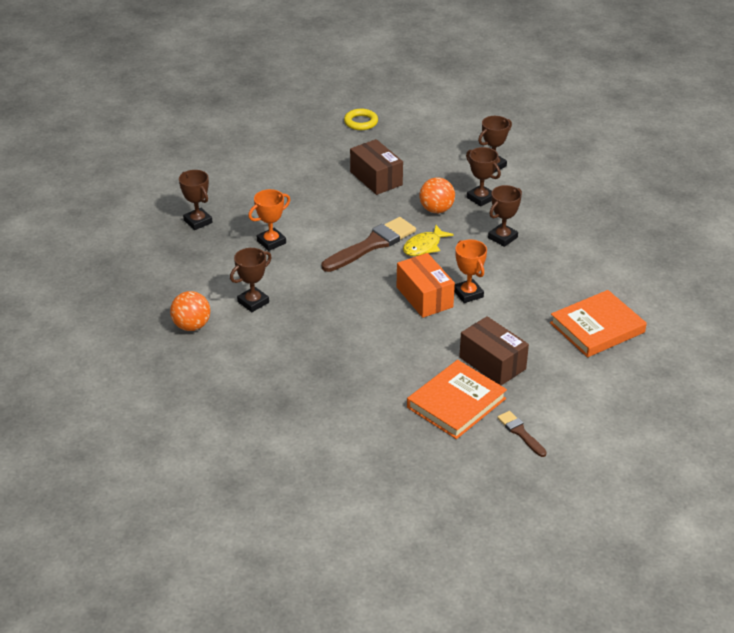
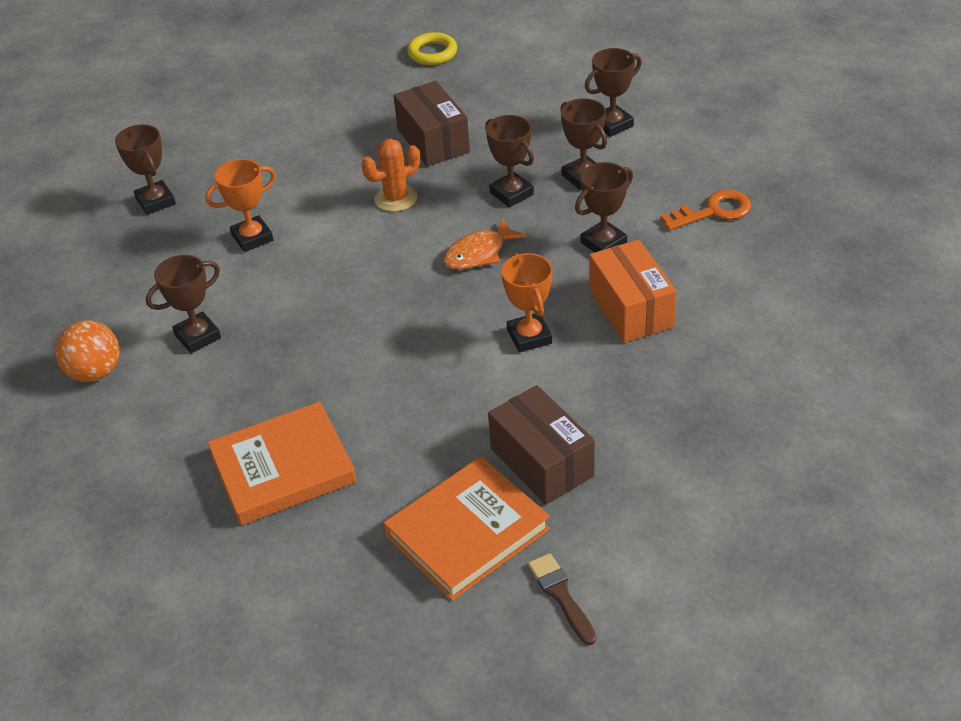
camera: 10 degrees right, 5 degrees up
(361, 215) = (396, 198): none -> orange cactus
(372, 244) = (401, 247): brown brush -> none
(424, 246) = (479, 253): yellow fish -> orange fish
(424, 297) = (460, 339): orange box -> orange box (631, 308)
(436, 210) = (511, 193): orange ball -> brown trophy
(568, 217) = (713, 211): none -> orange key
(597, 327) = (725, 406): orange book -> orange book (283, 468)

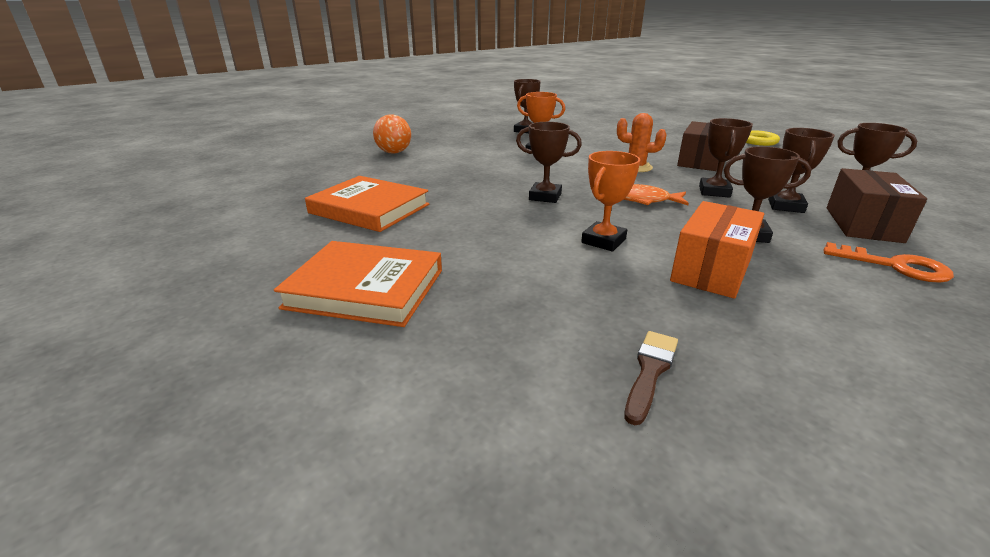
camera: 50 degrees right, 15 degrees down
(198, 336) = (449, 161): brown trophy -> brown trophy (545, 197)
(541, 462) = (481, 293): brown box -> brown box (863, 224)
(561, 595) = (320, 367): brown brush -> brown brush (650, 371)

